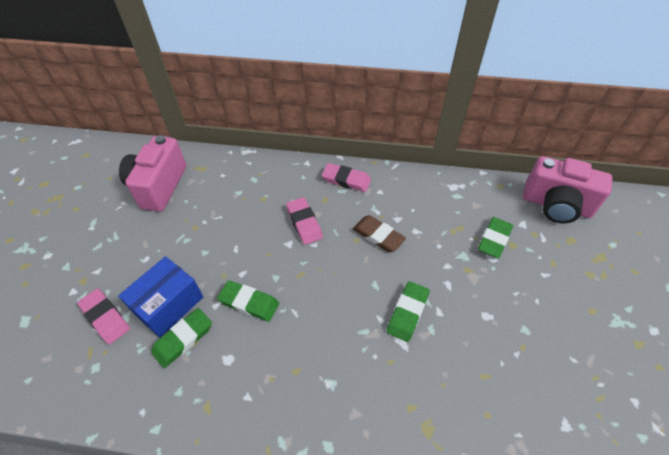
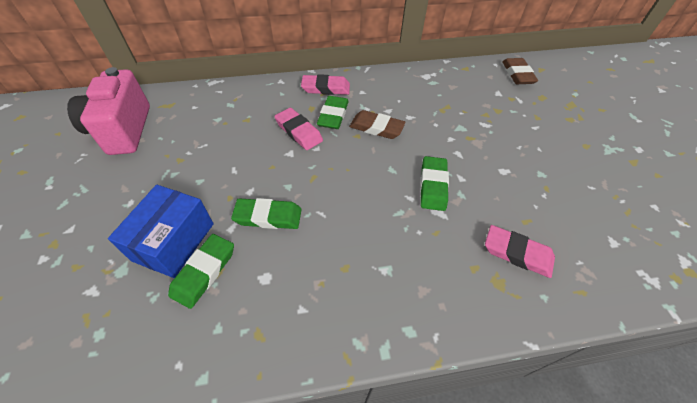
camera: 20 degrees left, 0 degrees up
(105, 318) = (96, 276): pink eraser -> pink eraser (517, 253)
(494, 239) = (481, 109): green eraser -> green eraser (333, 115)
(556, 205) = (517, 74): pink camera -> brown eraser

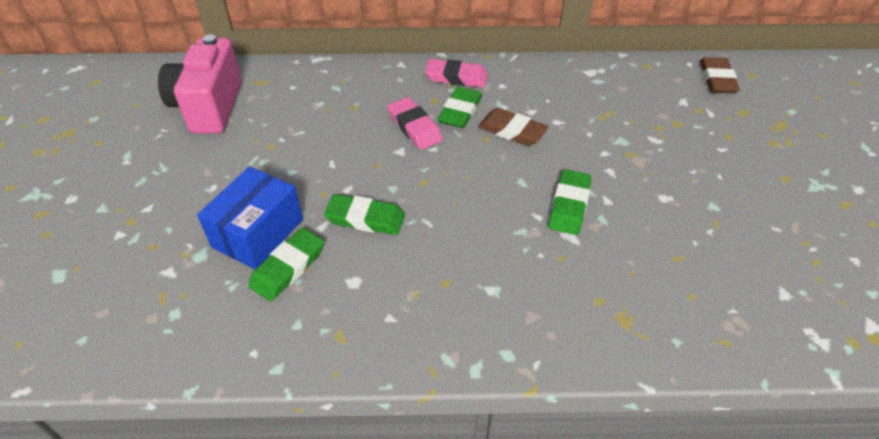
camera: 10 degrees right, 5 degrees down
(517, 253) = (656, 291): pink eraser -> none

